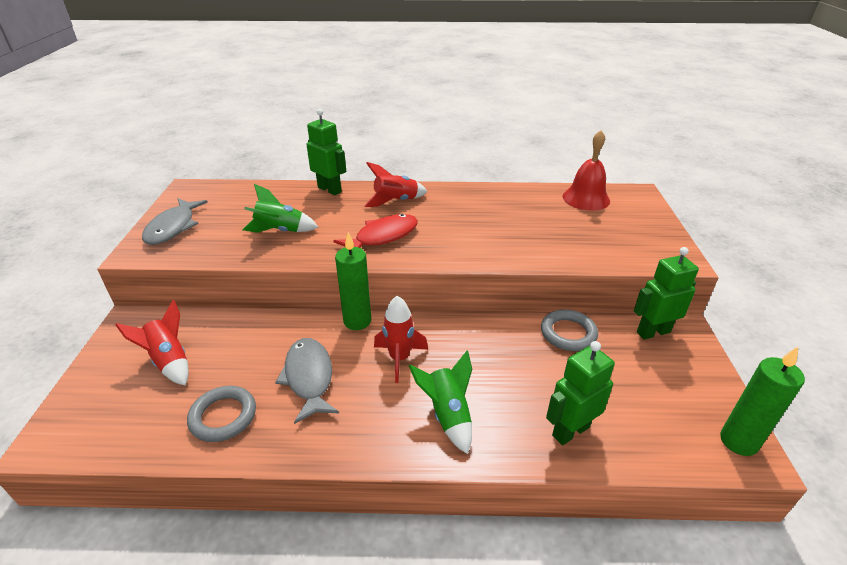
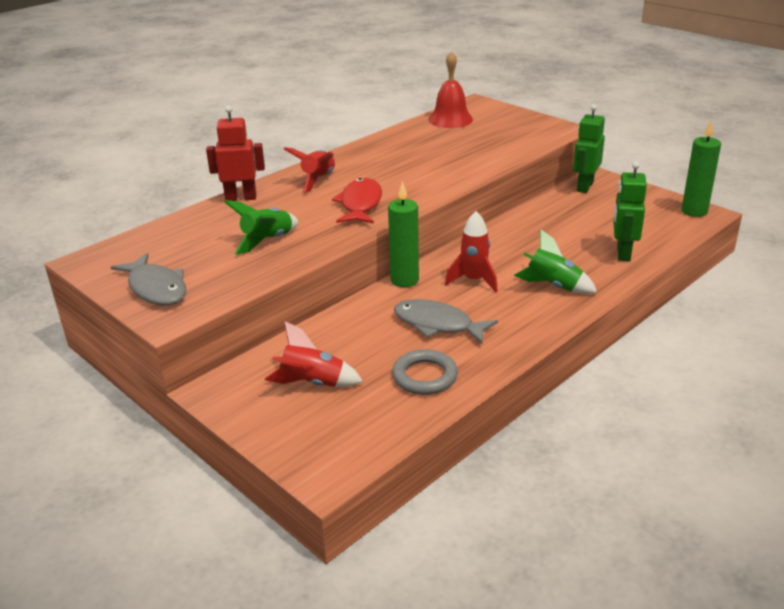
camera: 45 degrees left, 5 degrees down
(329, 189) = (241, 198): green robot -> red robot
(568, 333) = (544, 212): grey ring -> none

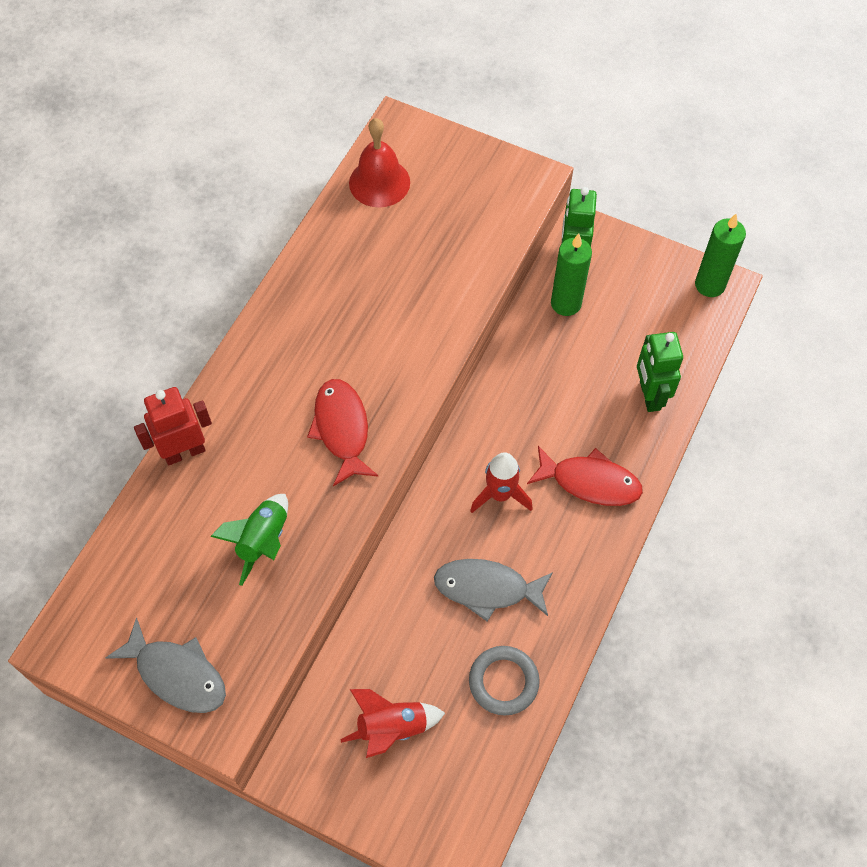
camera: 20 degrees left, 30 degrees up
(318, 180) = (266, 384): red rocket -> none
(404, 280) = (422, 515): green candle -> green candle (566, 303)
(553, 286) = (590, 482): green rocket -> red fish

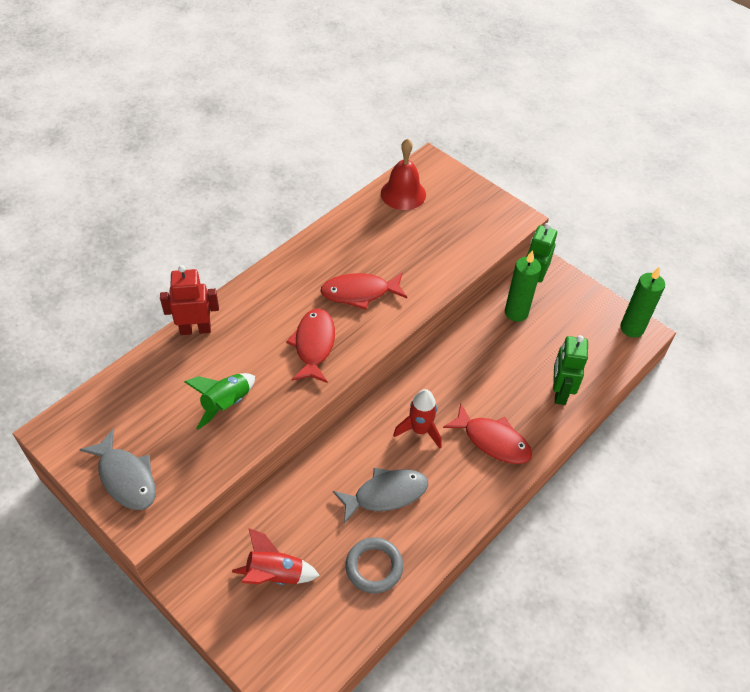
camera: 15 degrees right, 10 degrees down
(373, 341) = (359, 293): none -> red fish
(487, 588) = (386, 494): grey fish -> grey fish turned 135 degrees clockwise

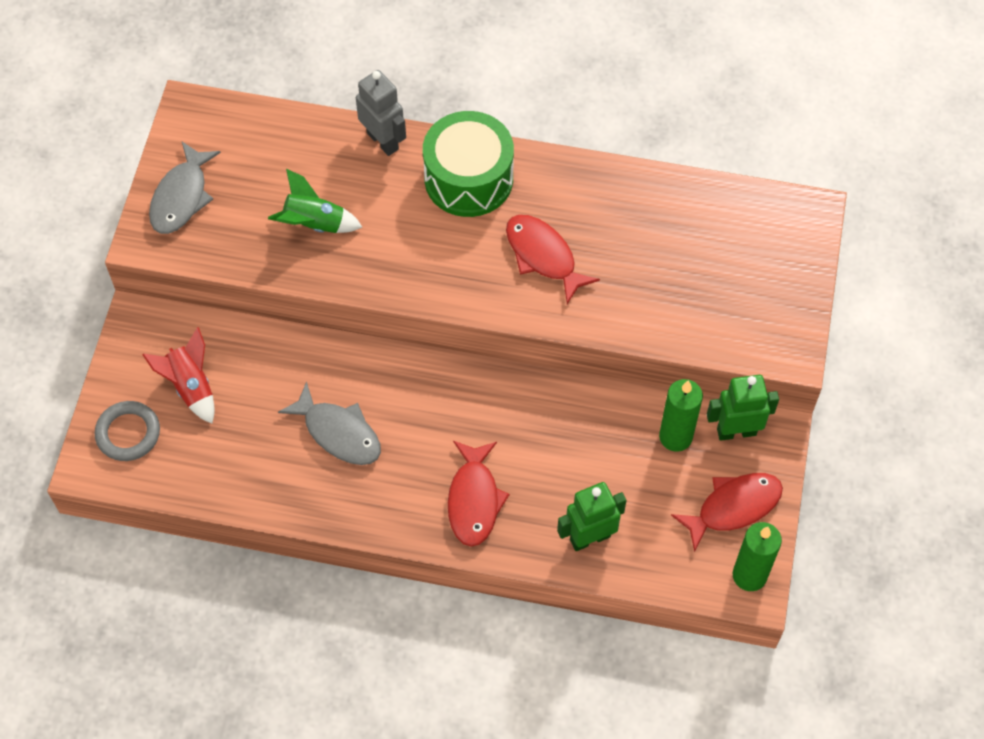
camera: 60 degrees right, 10 degrees up
(195, 329) = (383, 141): red robot -> grey robot
(268, 300) = (468, 179): none -> green drum
(314, 345) = (441, 255): red fish -> red fish (733, 507)
(374, 567) = (252, 466): grey ring -> grey ring (128, 433)
(403, 194) = (731, 214): red bell -> none
(420, 430) = (437, 422): red rocket -> none

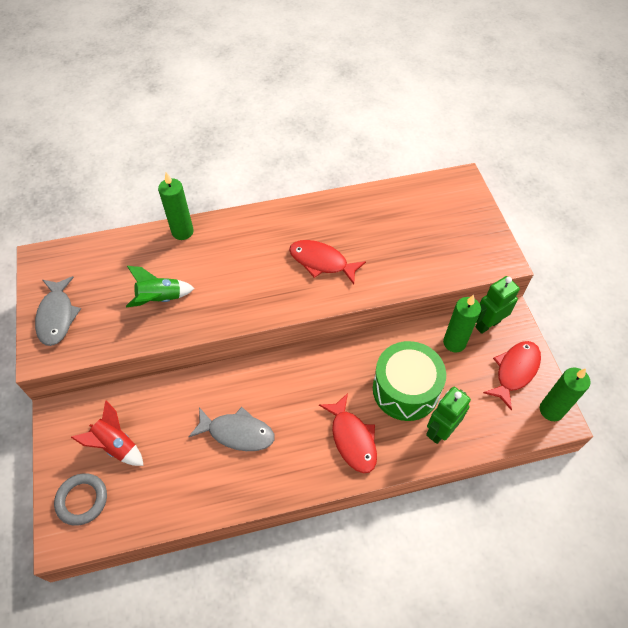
camera: 25 degrees left, 5 degrees down
(383, 141) = (182, 232): grey robot -> green candle
(468, 179) = (249, 234): green drum -> green drum (405, 389)

